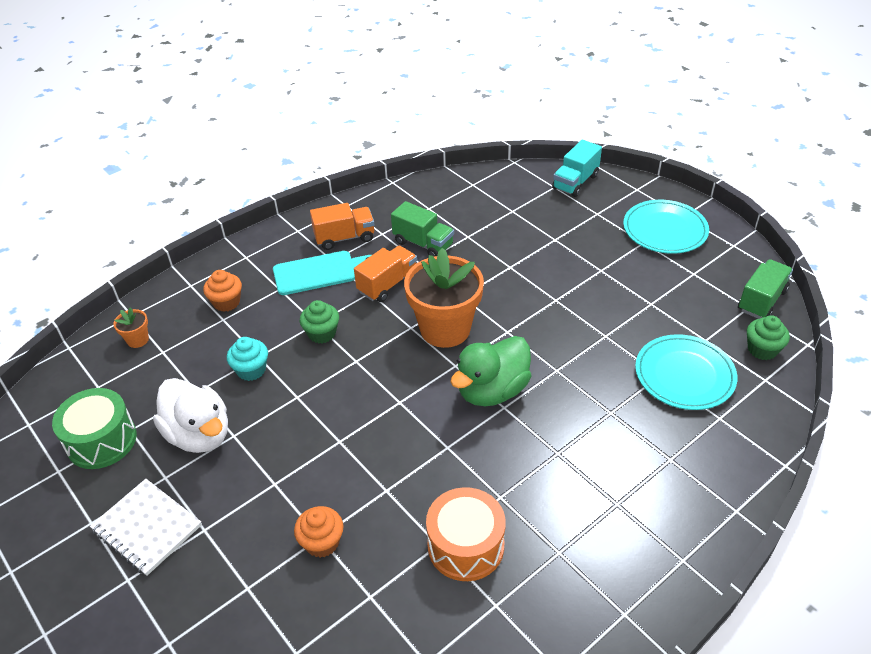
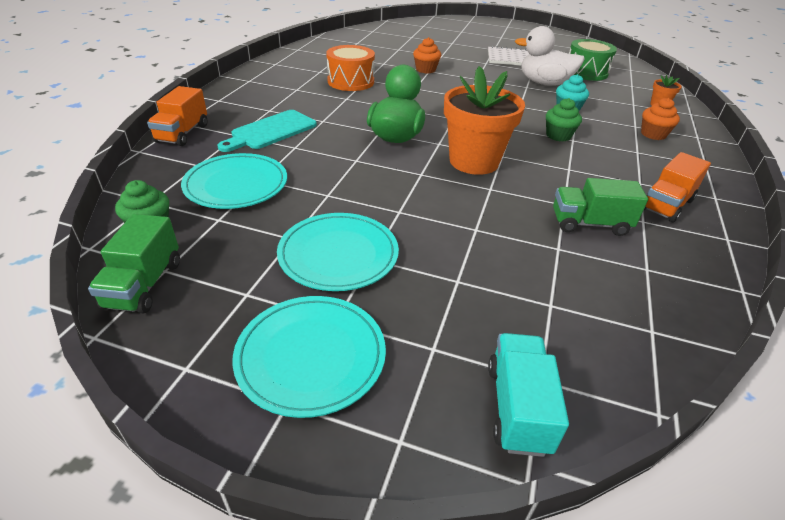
camera: 145 degrees right, 5 degrees down
(319, 272) = (631, 170): turquoise cutting board -> turquoise cutting board (271, 131)
(387, 284) = (564, 178): orange truck -> orange truck (182, 133)
(622, 280) = (338, 254): none -> turquoise plate

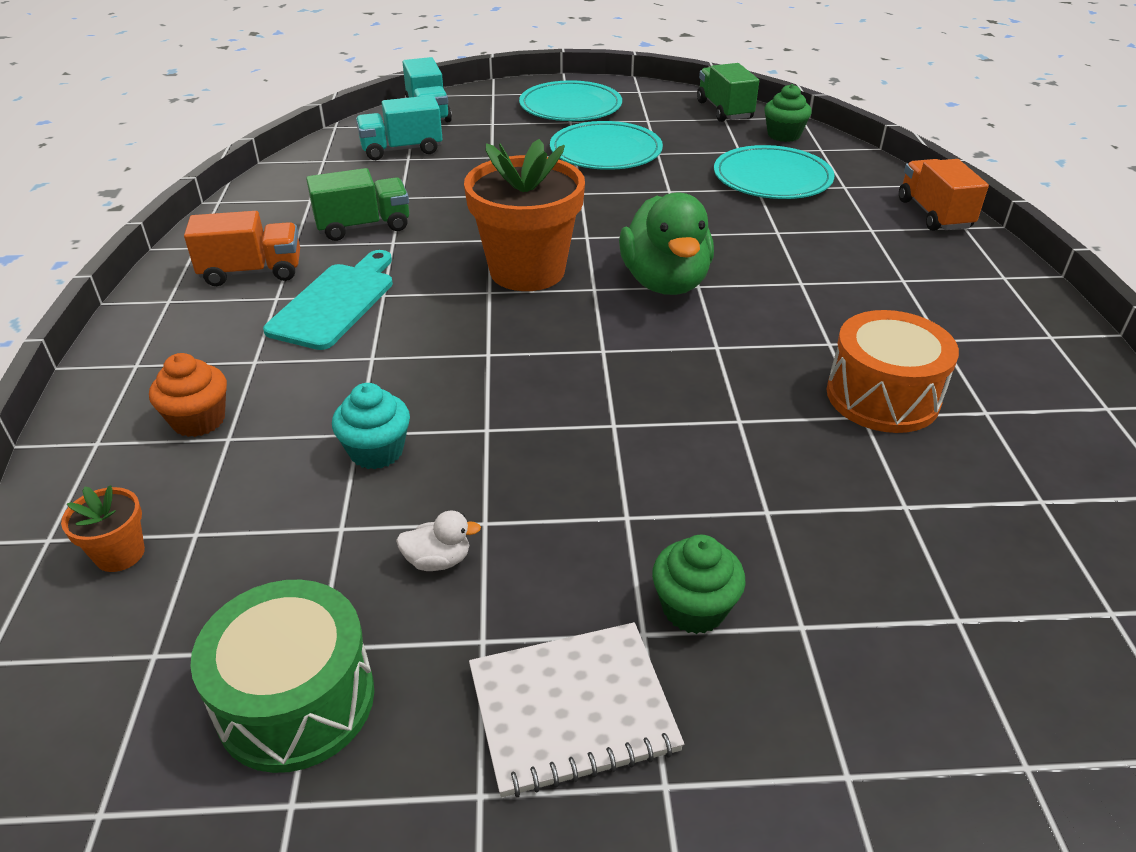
camera: 160 degrees right, 0 degrees up
(271, 131) = (841, 245): turquoise cutting board -> turquoise cutting board (335, 303)
(425, 70) = (779, 513): orange cupcake -> none
(544, 83) = (438, 560): white duck -> white duck, size x0.41
(558, 135) = (399, 360): green cupcake -> green cupcake (694, 608)
(558, 323) = (402, 150): none -> turquoise truck
(666, 205) = (252, 272): orange truck -> orange truck turned 60 degrees clockwise

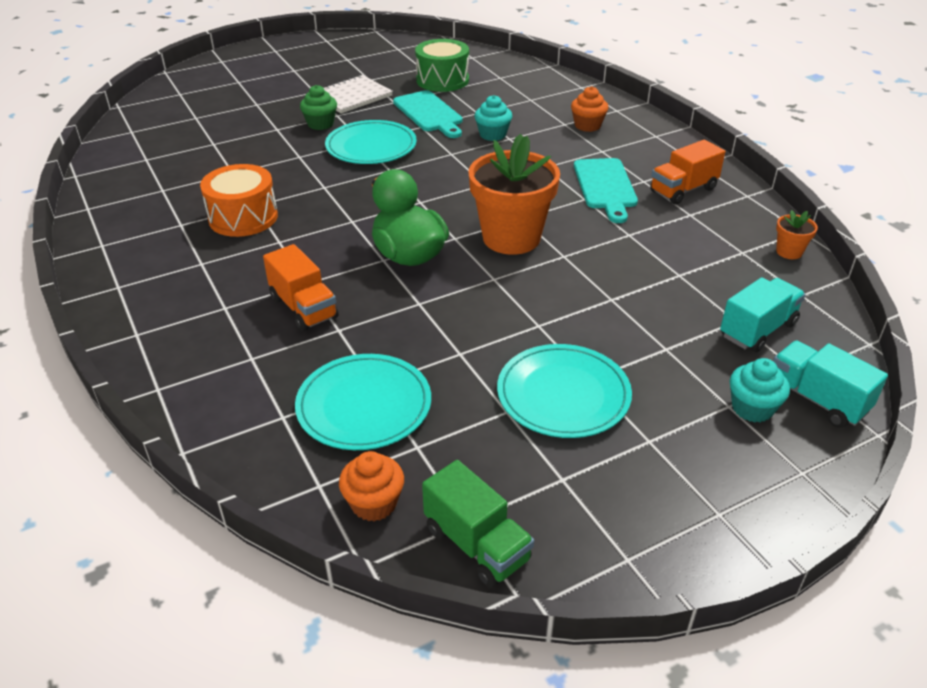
camera: 155 degrees right, 0 degrees up
(120, 554) = (549, 90): orange flower pot -> orange flower pot (789, 252)
(363, 226) = (666, 240): green truck -> none
(438, 560) = (429, 113): white duck -> turquoise cutting board
(478, 119) = (752, 408): none -> turquoise cupcake
(570, 107) = (679, 476): turquoise plate -> turquoise plate (371, 146)
(783, 135) = (374, 503): green cupcake -> orange cupcake
(934, 214) = (186, 399): orange truck -> orange truck (304, 308)

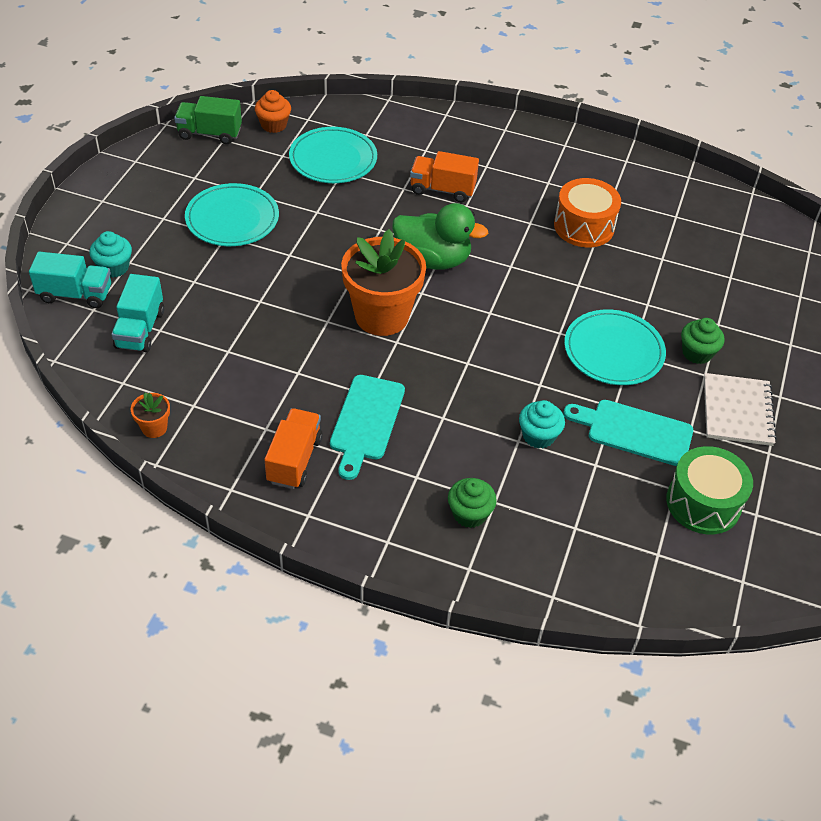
camera: 135 degrees right, 10 degrees up
(587, 125) = (469, 514): orange cupcake -> green cupcake
(605, 187) = (366, 421): turquoise cutting board -> turquoise cutting board turned 120 degrees counterclockwise

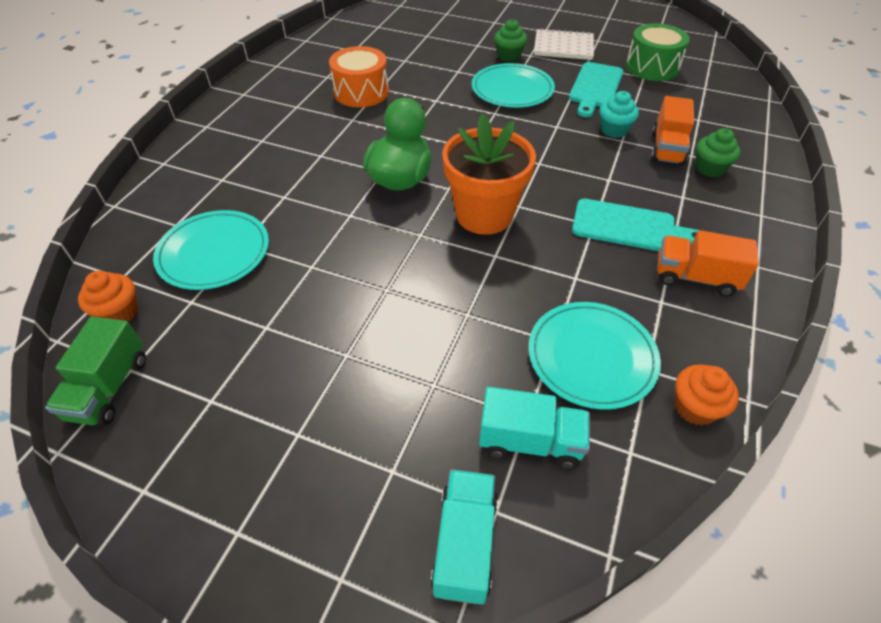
camera: 85 degrees left, 0 degrees up
(114, 267) = (404, 492): turquoise cupcake -> none
(154, 428) = (695, 407): orange flower pot -> orange cupcake
(232, 219) = (312, 349): turquoise plate -> turquoise plate (591, 357)
(442, 189) = (292, 169): orange truck -> orange truck (667, 148)

